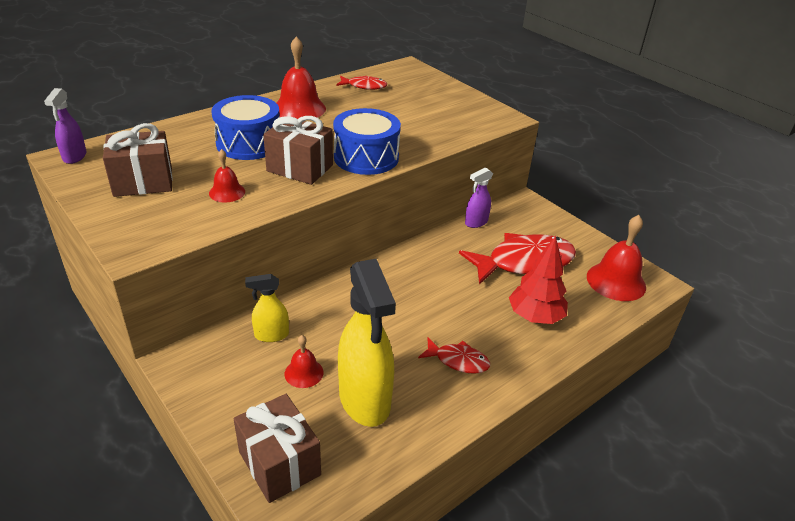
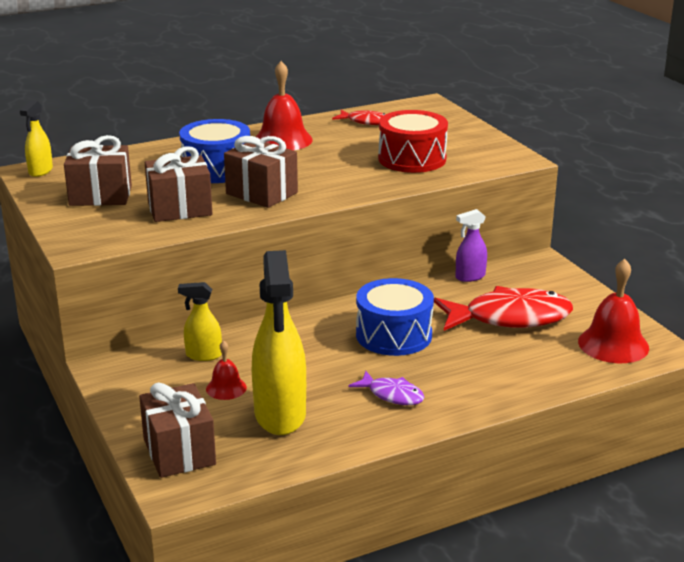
camera: 15 degrees right, 10 degrees down
(74, 157) = (40, 171): purple spray bottle -> yellow spray bottle
(227, 192) = (180, 209): red bell -> brown gift
(366, 157) = (337, 188): blue drum -> blue drum (394, 335)
(419, 122) = (412, 159): none -> red drum
(458, 361) = (392, 395): red fish -> purple fish
(535, 317) = (497, 367): red tree -> none

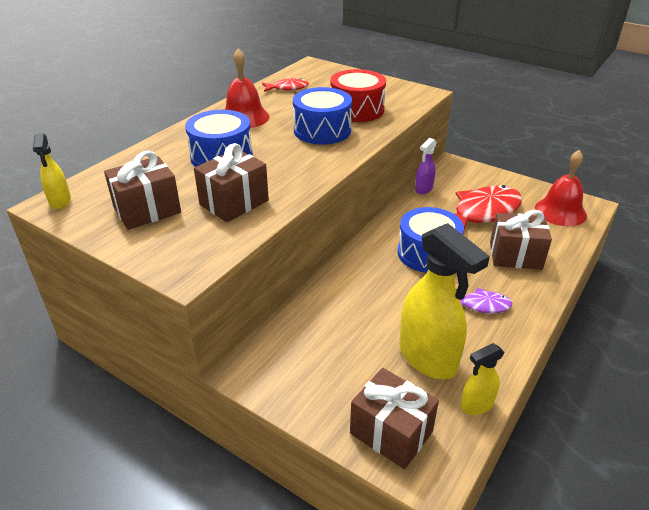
camera: 30 degrees left, 10 degrees up
(203, 355) = (312, 325): yellow spray bottle -> yellow spray bottle (476, 405)
(226, 388) = (362, 350): red bell -> none
(261, 193) = (284, 168): brown gift -> brown gift (515, 256)
(346, 170) = (322, 130): none -> blue drum

